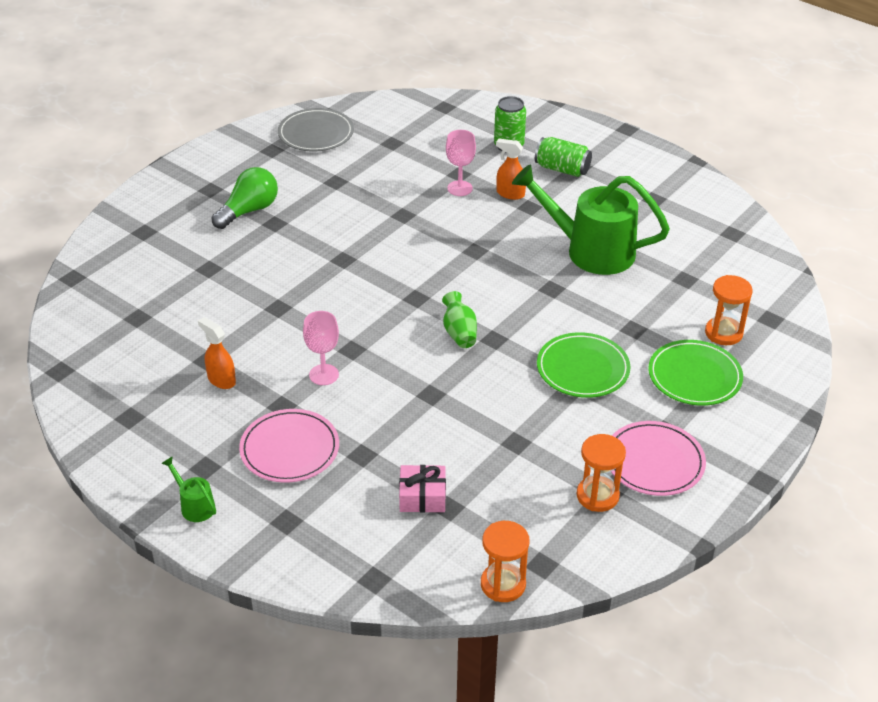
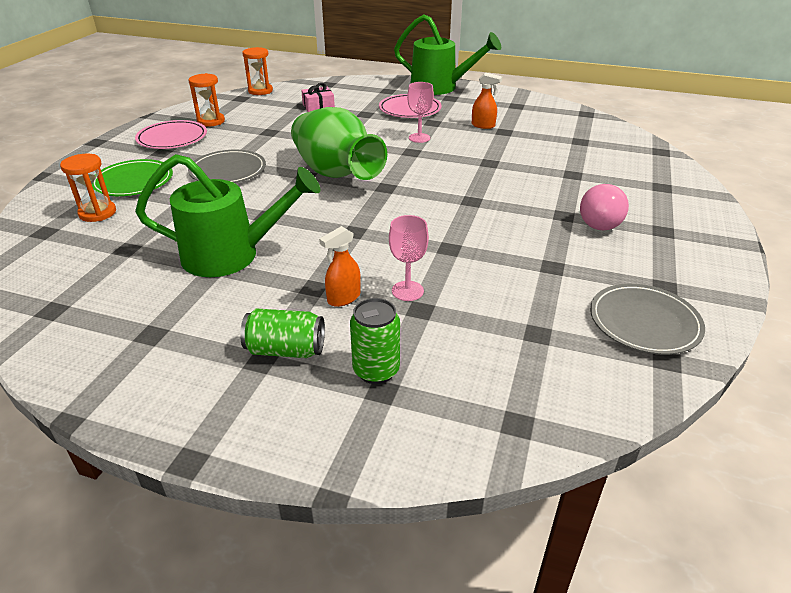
camera: 160 degrees right, 5 degrees down
(194, 505) = (440, 88): green watering can -> green watering can, size x2.41
(249, 210) = (600, 220): green light bulb -> pink light bulb
(459, 333) = (336, 173): green vase -> green vase, size x2.39
(510, 194) = (343, 298): orange spray bottle -> orange spray bottle turned 135 degrees clockwise
(582, 369) = (228, 171): green plate -> grey plate

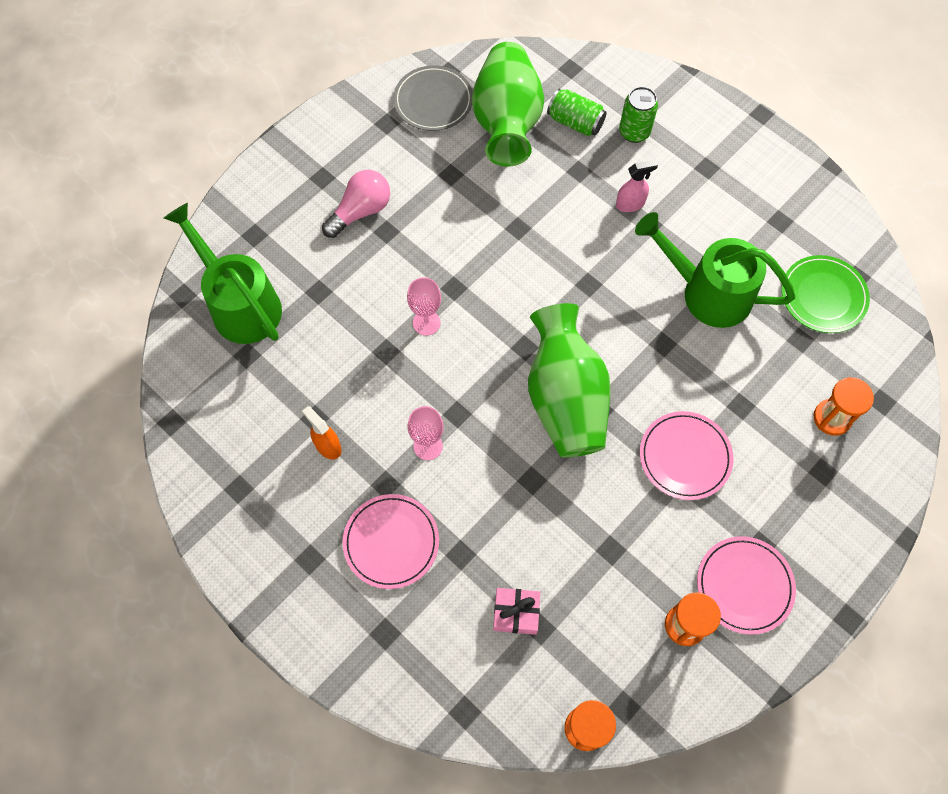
camera: 155 degrees left, 30 degrees up
(133, 181) = (796, 475): green plate -> green plate (823, 296)
(228, 171) = (685, 457): grey plate -> pink plate
(285, 350) = (687, 171): green can -> green can (575, 122)
(343, 298) = (630, 204): orange spray bottle -> pink spray bottle
(407, 291) = (578, 192): pink goblet -> pink goblet (426, 323)
(440, 88) = (299, 607): green watering can -> green watering can (240, 303)
(541, 328) = (506, 123): none -> green vase

